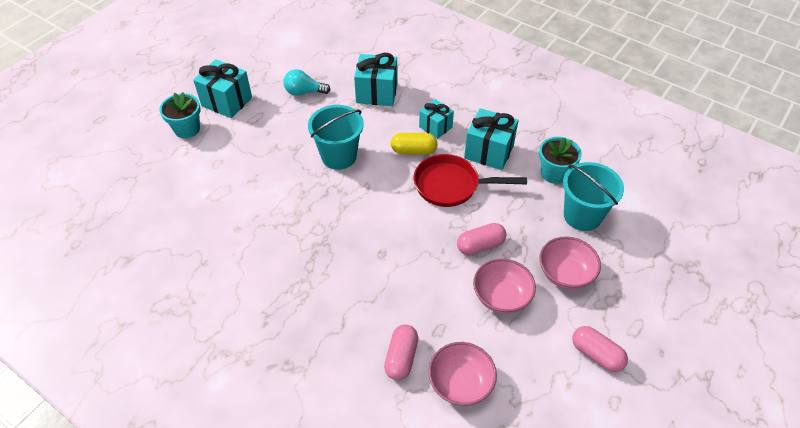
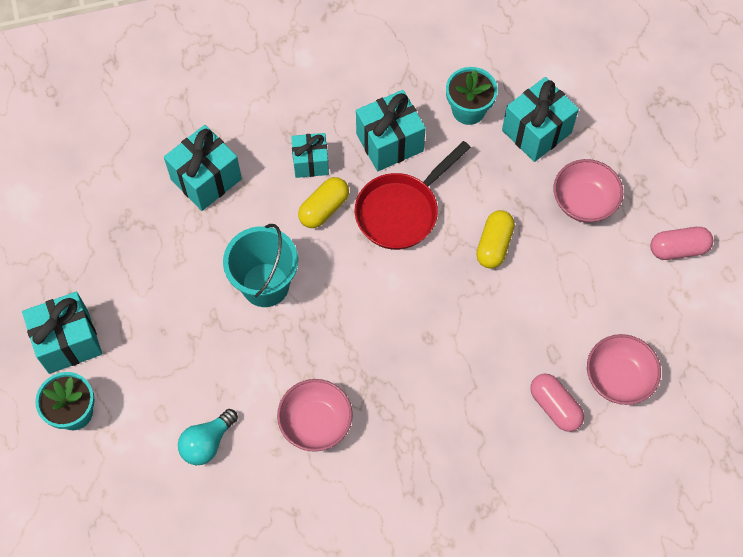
camera: 50 degrees left, 15 degrees up
(304, 92) = (132, 250): turquoise light bulb -> turquoise light bulb (207, 443)
(480, 245) = (494, 245): pink capsule -> yellow capsule
(501, 297) = (563, 274): pink bowl -> pink bowl (316, 422)
(582, 216) = (536, 131): turquoise bucket -> turquoise gift

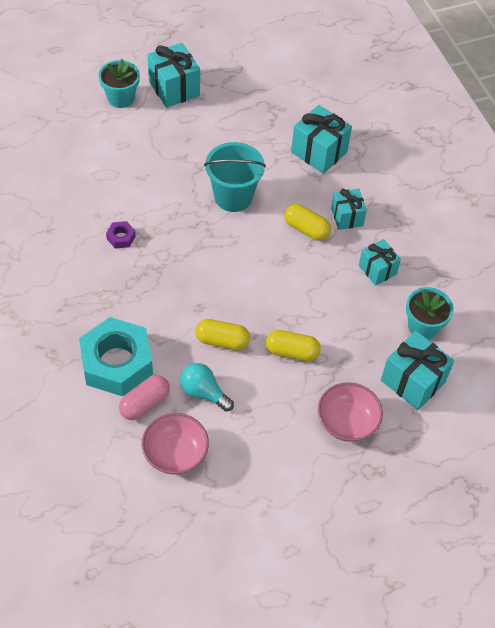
camera: 80 degrees right, 10 degrees down
(207, 443) = (101, 173): turquoise light bulb -> turquoise light bulb (203, 392)
(316, 422) = (121, 237): pink bowl -> purple nut
(389, 142) = (377, 270): turquoise gift -> turquoise gift, size x0.64
(401, 211) = (313, 282): red pan -> none
(475, 316) = (222, 341): none -> yellow capsule
(499, 435) = (117, 363): none -> turquoise nut
(678, 249) = (311, 505): pink capsule -> none

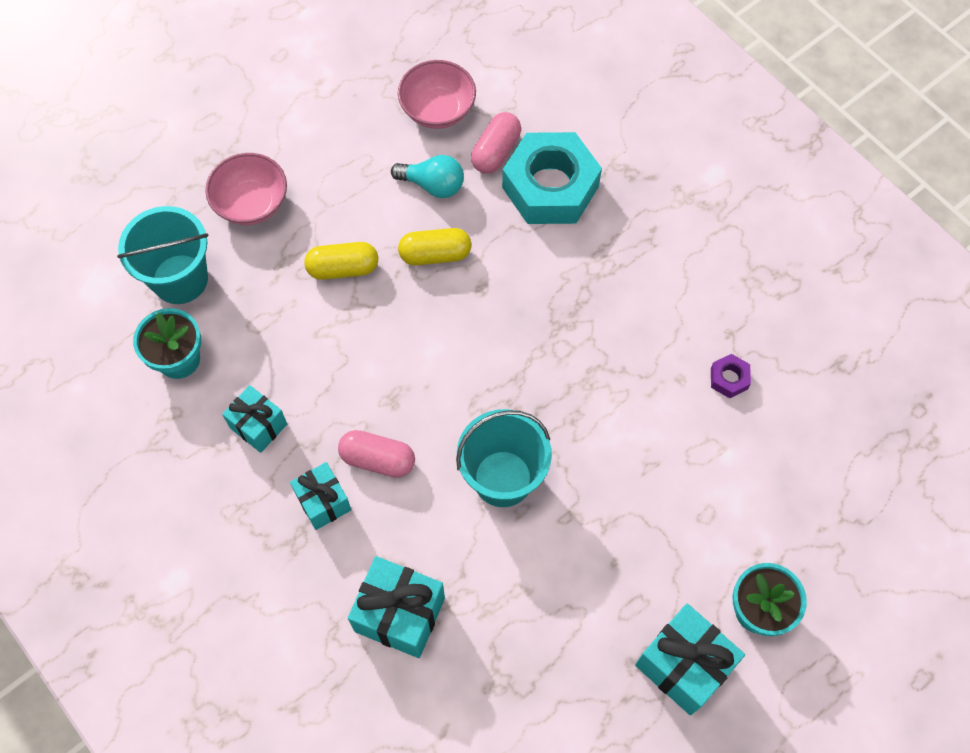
camera: 165 degrees right, 10 degrees up
(121, 237) = (629, 355): purple nut -> purple nut (729, 378)
(306, 229) = (377, 459): yellow capsule -> pink capsule
(412, 381) = (180, 279): turquoise gift -> turquoise bucket

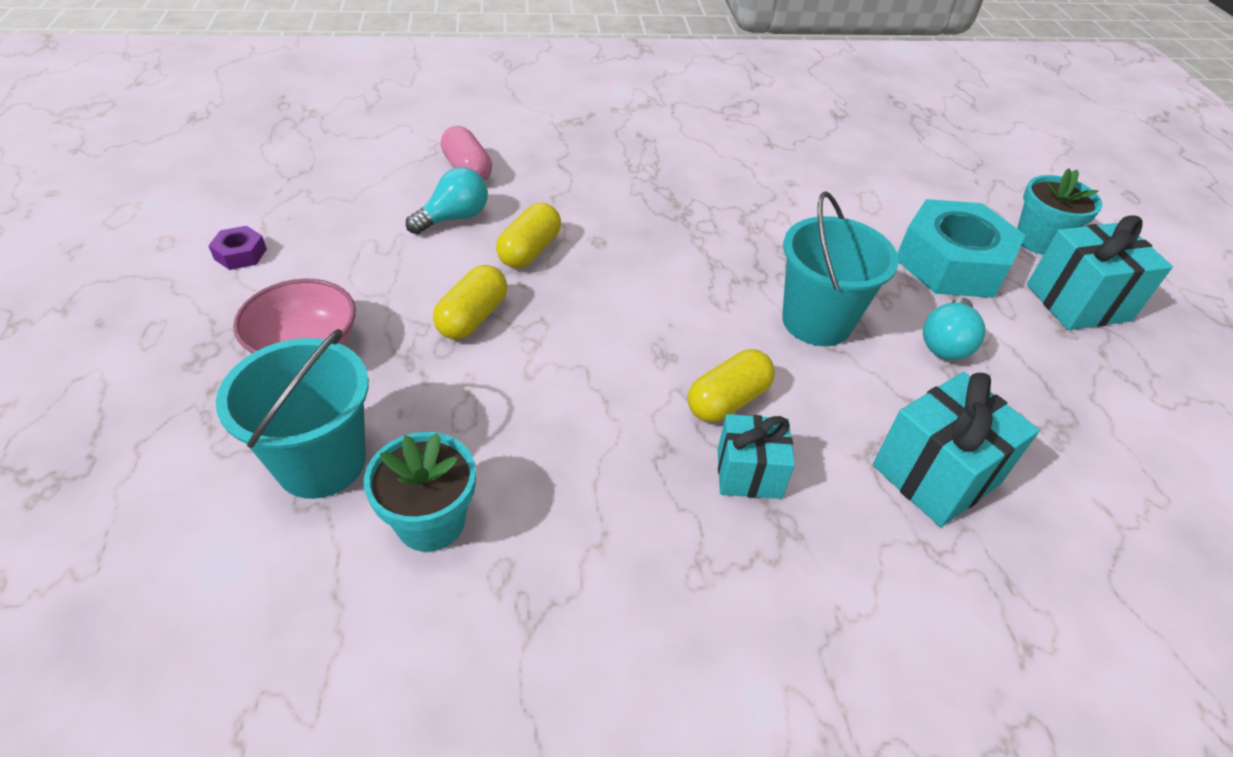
camera: 60 degrees left, 20 degrees down
(258, 426) = (599, 485): turquoise gift -> none
(377, 459) = (728, 401): pink capsule -> yellow capsule
(438, 110) = (380, 179): pink bowl -> none
(547, 578) = (946, 343): none -> turquoise light bulb
(550, 187) = (539, 160): turquoise nut -> turquoise nut (951, 263)
(729, 378) = (810, 161): purple nut -> purple nut (240, 254)

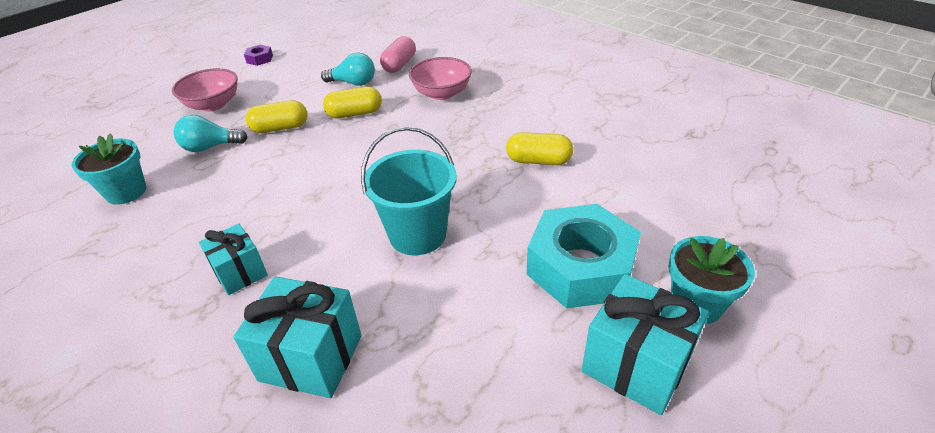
camera: 55 degrees right, 5 degrees down
(321, 462) = (143, 147): turquoise bucket -> none
(580, 179) = (442, 93): none -> pink bowl
(728, 401) = (298, 235): yellow capsule -> yellow capsule (538, 161)
(946, 343) = (470, 305): turquoise light bulb -> turquoise light bulb (210, 147)

